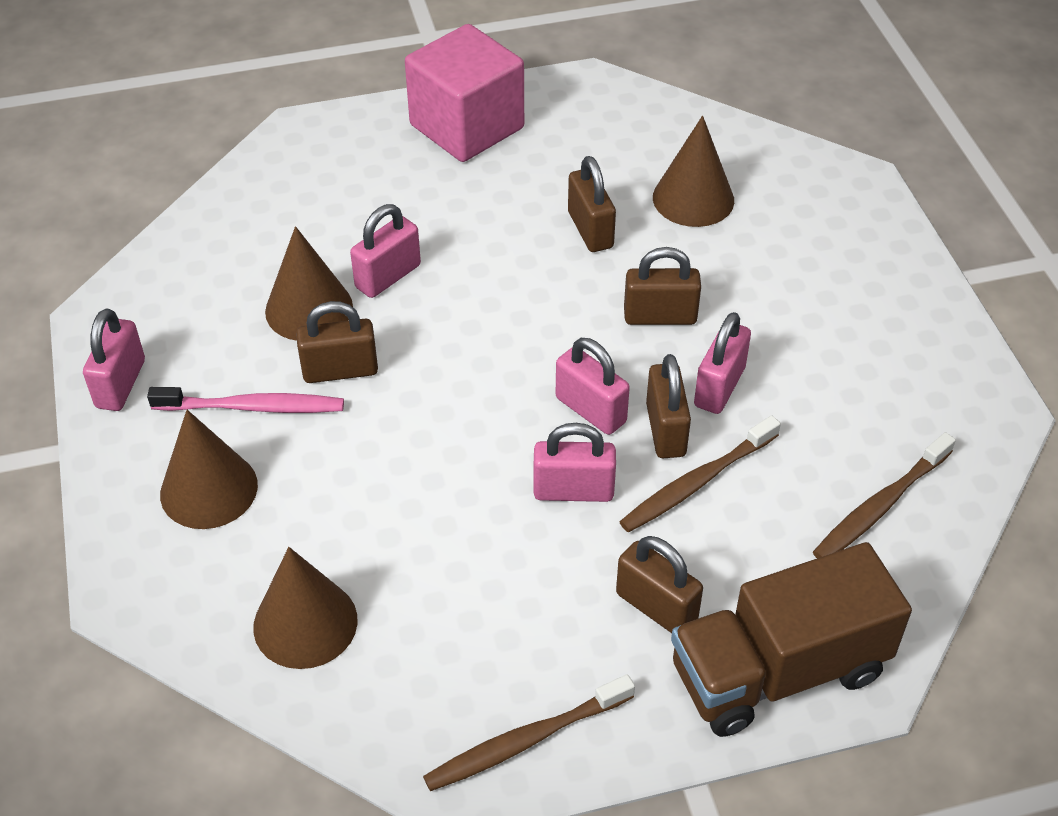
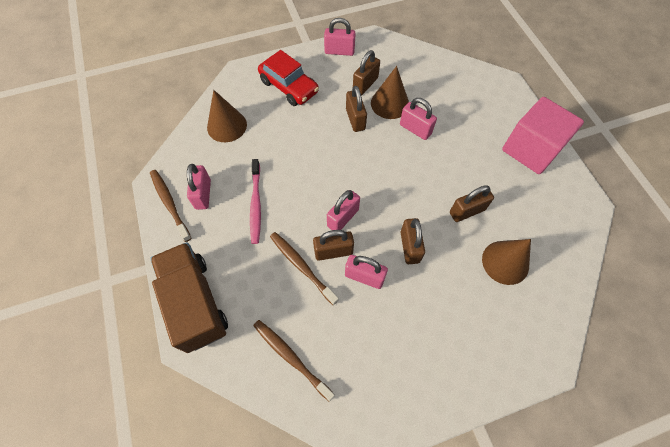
camera: 85 degrees right, 15 degrees up
(209, 489) = (289, 87): brown cone -> red car
(253, 407) = (331, 93): pink toothbrush -> pink toothbrush (256, 204)
(573, 491) = (294, 213): pink padlock -> pink padlock (203, 194)
(656, 607) = (231, 250): brown padlock -> brown padlock (365, 84)

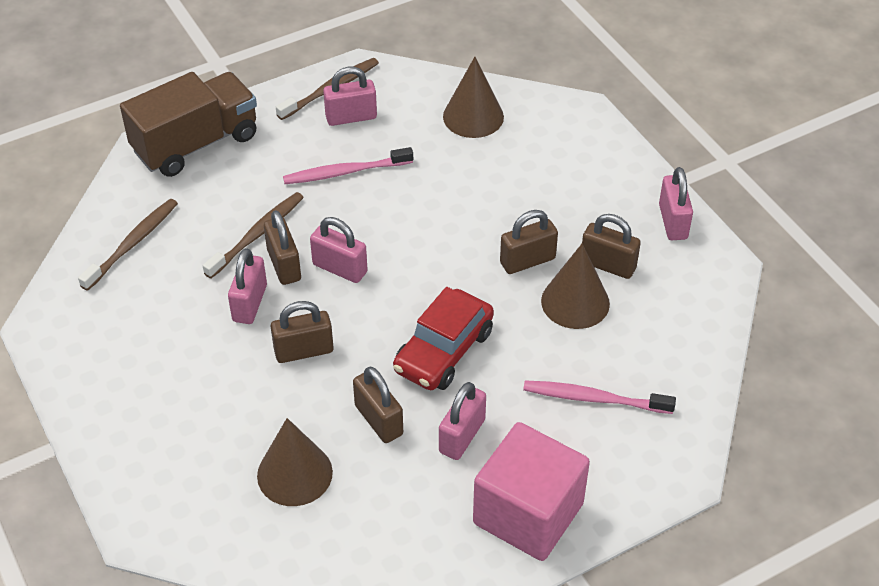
camera: 80 degrees right, 15 degrees down
(289, 87) = (571, 171): red car -> red car (443, 351)
(415, 129) = (528, 341): pink padlock -> pink padlock (462, 436)
(457, 108) = (593, 398): none -> pink toothbrush

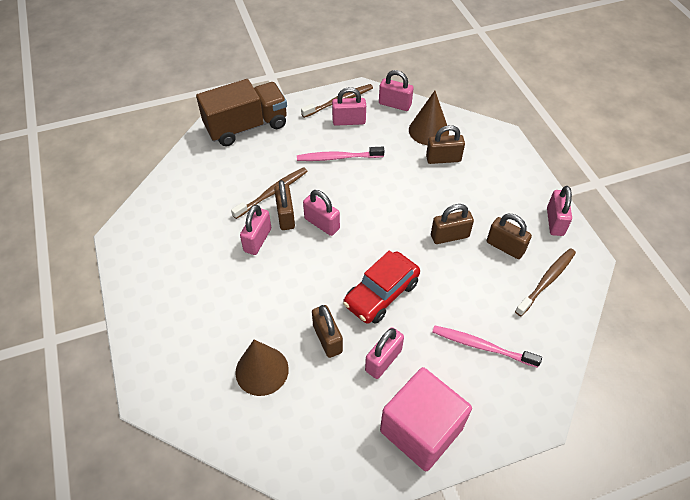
camera: 10 degrees right, 5 degrees up
(133, 243) = (192, 188): brown toothbrush -> brown toothbrush (547, 281)
(304, 351) = (286, 279): brown padlock -> brown padlock (443, 159)
(416, 84) = (395, 104): none -> pink padlock
(575, 302) = (478, 271): brown cone -> none

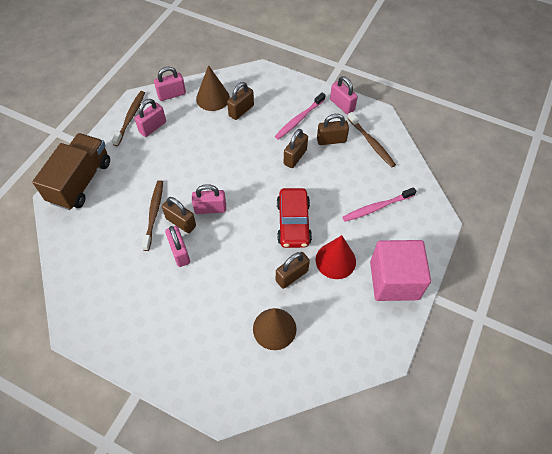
camera: 45 degrees left, 5 degrees up
(327, 339) = (291, 276): brown padlock -> brown padlock turned 60 degrees counterclockwise
(338, 157) = (172, 157): pink toothbrush -> pink toothbrush (299, 119)
(383, 360) = (335, 260): pink padlock -> red cone
(547, 281) = (371, 143): brown toothbrush -> brown toothbrush turned 150 degrees clockwise

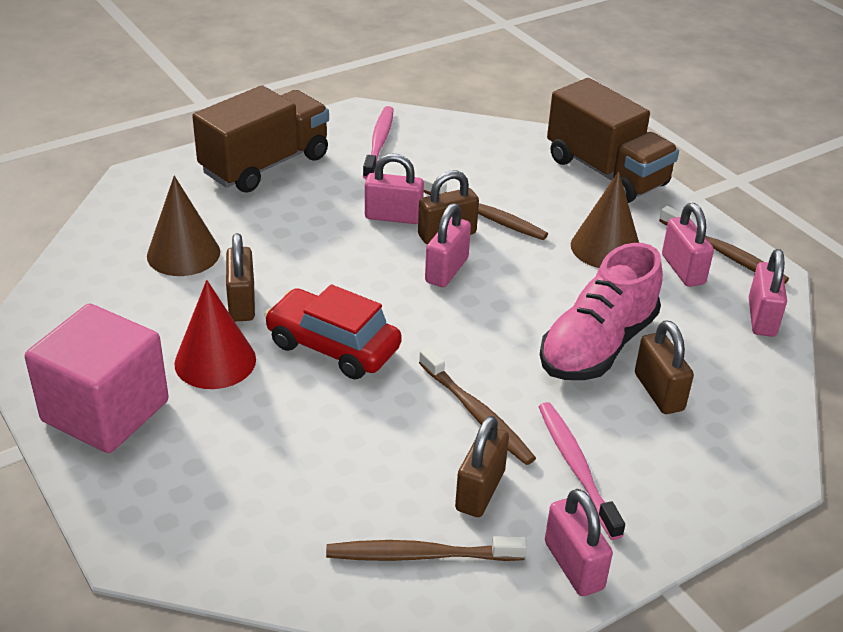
camera: 120 degrees right, 20 degrees down
(166, 346) = (265, 165): none -> brown truck
(213, 98) = (721, 367): brown cone -> brown cone (605, 247)
(226, 137) = (597, 346): none -> pink shoe
(295, 157) = (477, 414): brown padlock -> brown toothbrush
(342, 105) = (573, 565): pink padlock -> pink padlock turned 75 degrees clockwise
(376, 207) = (259, 469): pink toothbrush -> pink toothbrush (379, 142)

